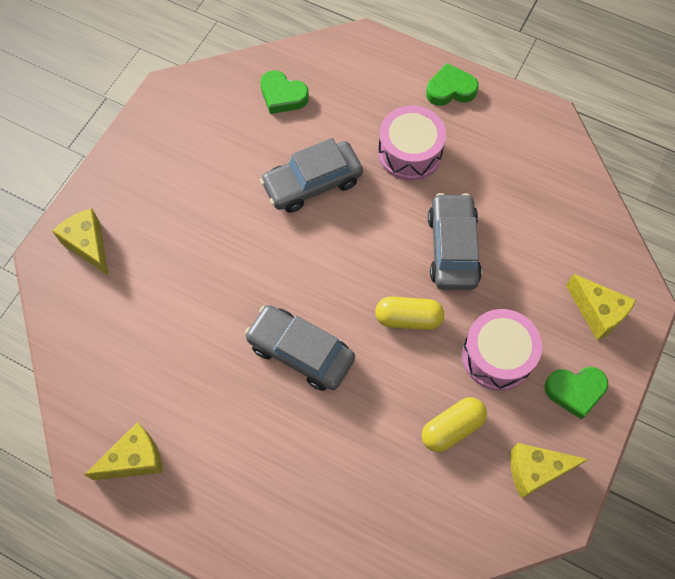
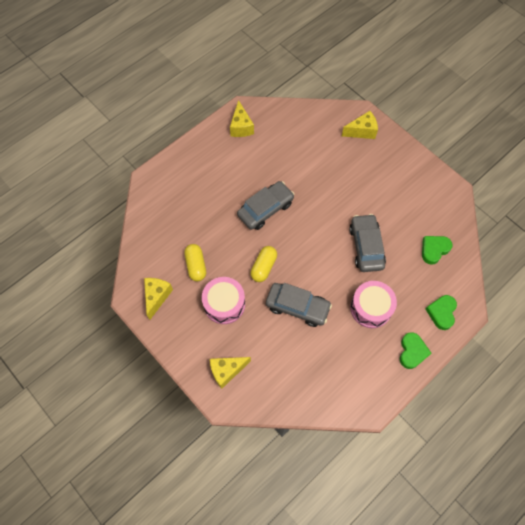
camera: 110 degrees right, 0 degrees up
(575, 391) = (188, 336): green heart -> green heart (441, 313)

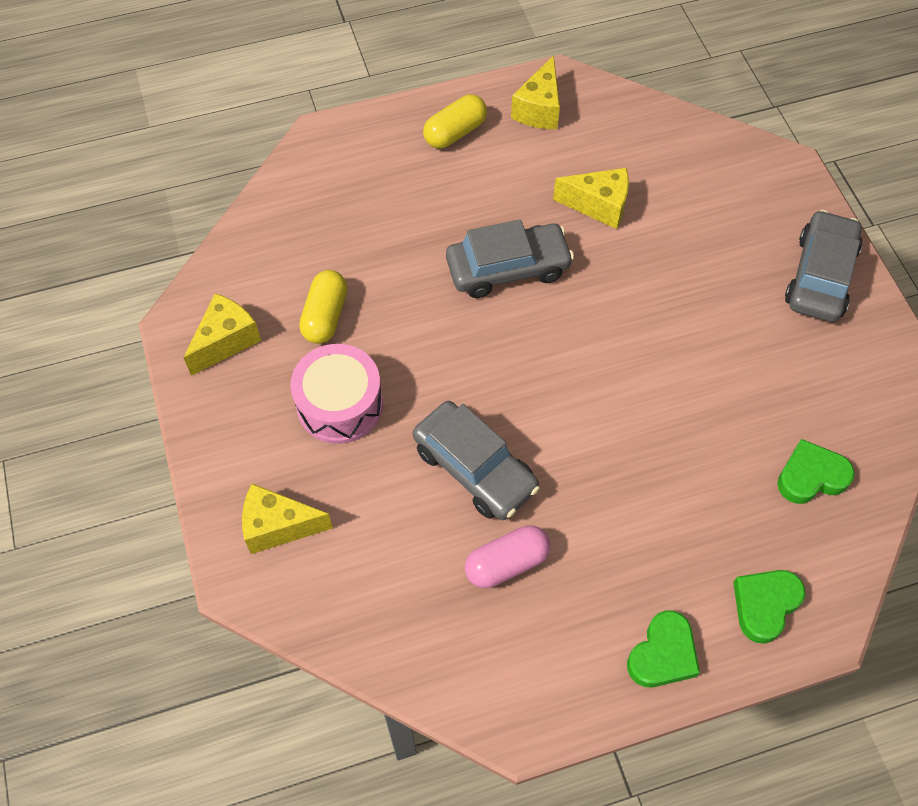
camera: 25 degrees right, 5 degrees down
(263, 267) = (449, 369): yellow capsule -> yellow capsule (455, 132)
(331, 342) = (506, 563): none -> pink capsule
(362, 131) = (772, 199): yellow cheese -> yellow cheese (599, 206)
(366, 247) = (670, 413): grey car -> grey car (820, 276)
(371, 308) = (620, 532): pink drum -> none

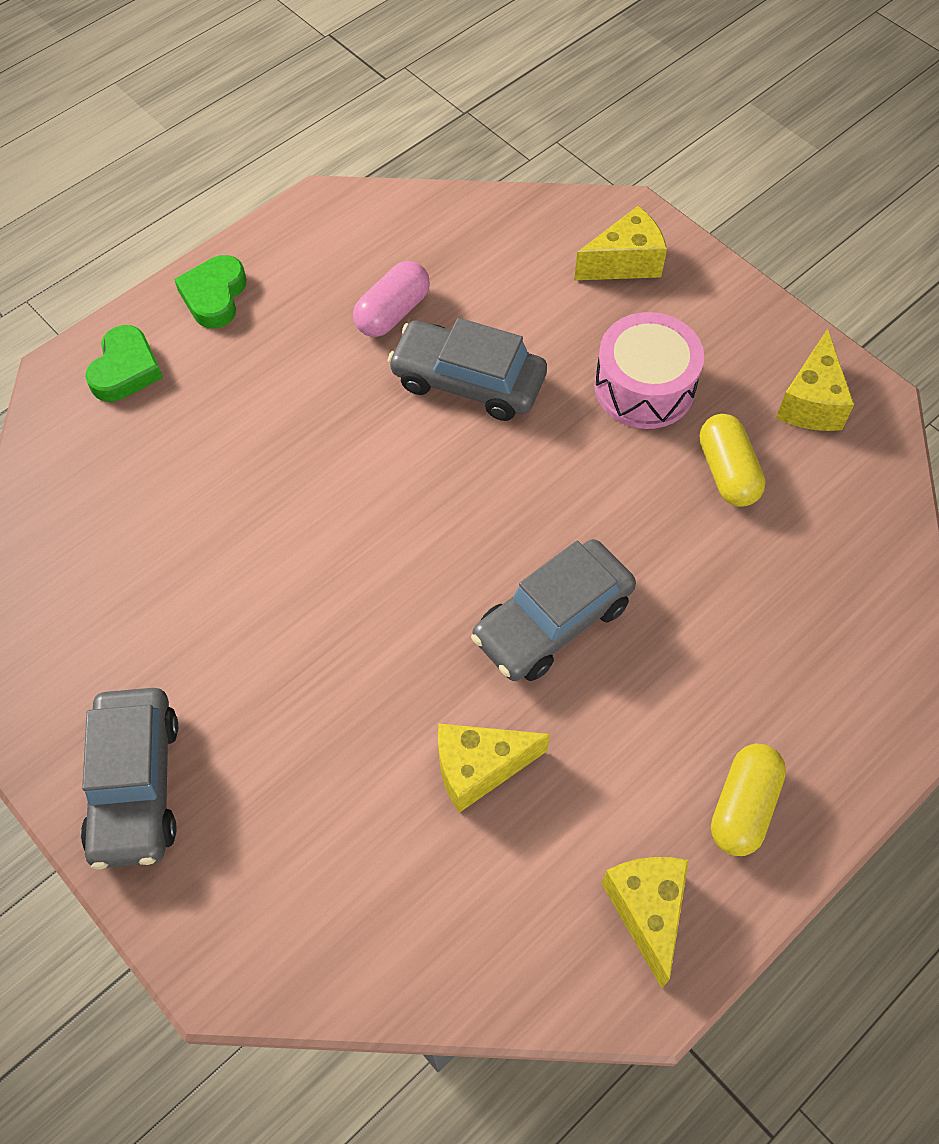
camera: 155 degrees right, 0 degrees up
(811, 476) = (100, 511): green heart -> none

